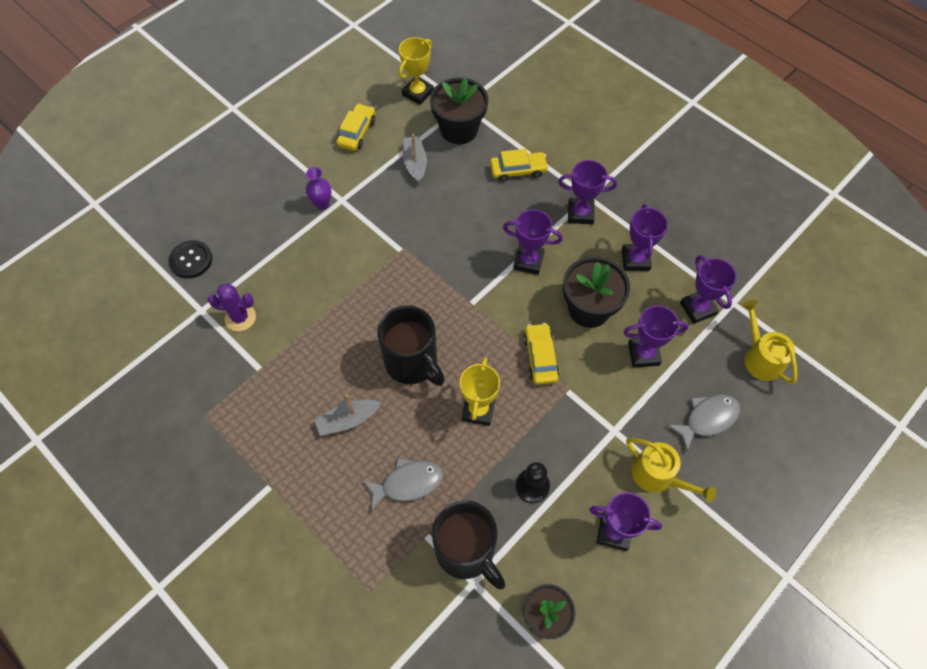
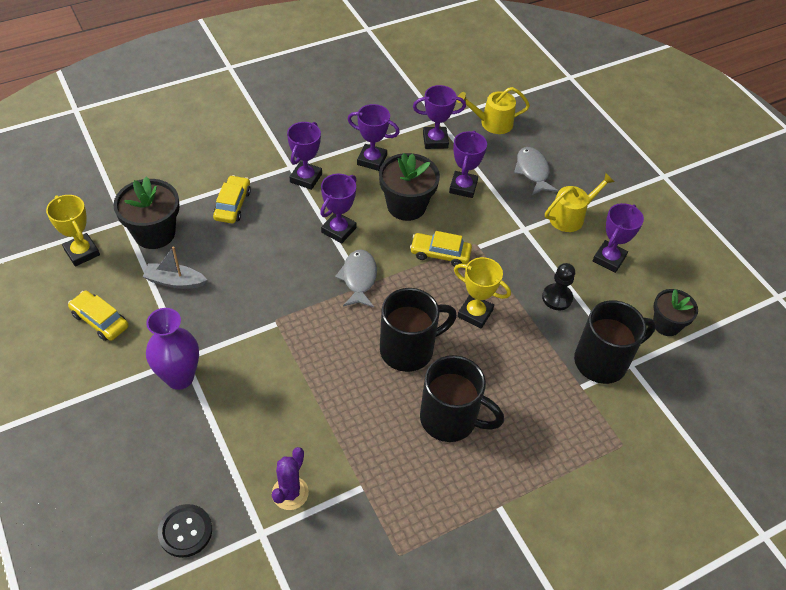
camera: 75 degrees left, 10 degrees down
(322, 204) = (179, 377): purple vase -> purple vase, size x1.73
(348, 420) = (450, 419): grey boat -> black mug
(407, 483) = (529, 387): grey fish -> grey fish (359, 278)

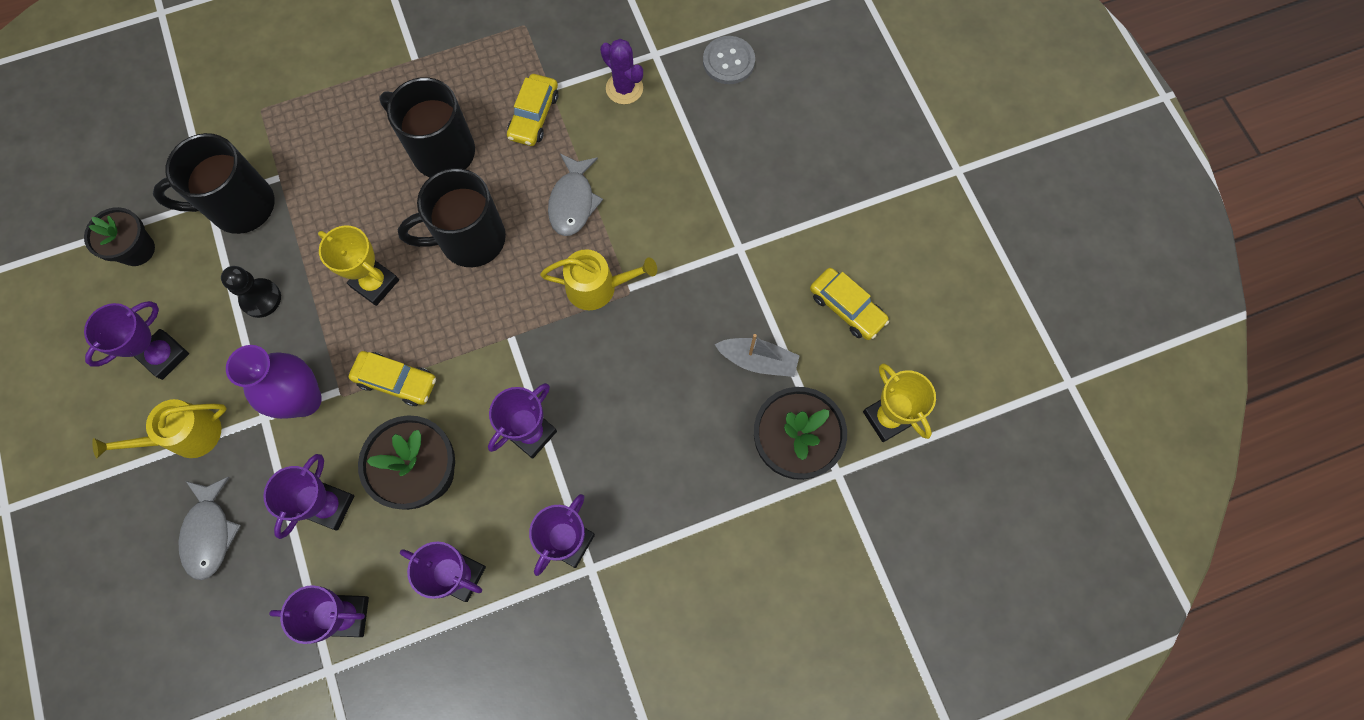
camera: 170 degrees left, 20 degrees up
(179, 377) = (743, 223): purple vase -> purple vase (304, 400)
(185, 531) = (728, 61): black button -> grey button
(232, 205) = (682, 493): yellow car -> yellow car (534, 116)
(290, 493) = (624, 88): purple cactus -> purple cactus turned 75 degrees counterclockwise
(359, 278) = (515, 348): grey fish -> grey fish (573, 201)
(492, 123) = (237, 654): yellow watering can -> yellow watering can (597, 287)

